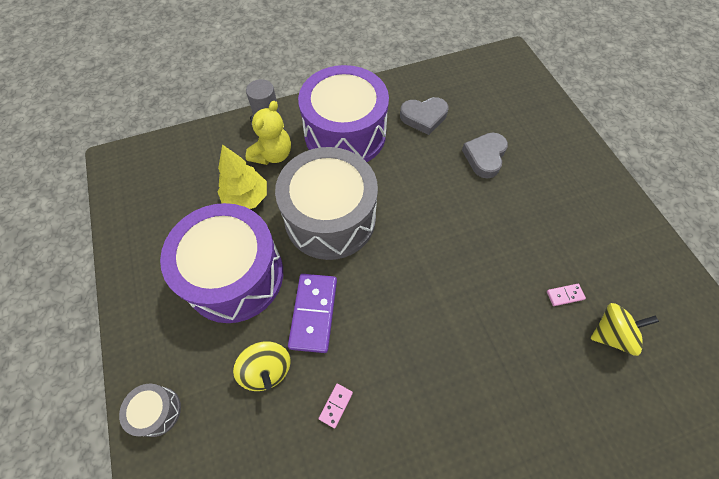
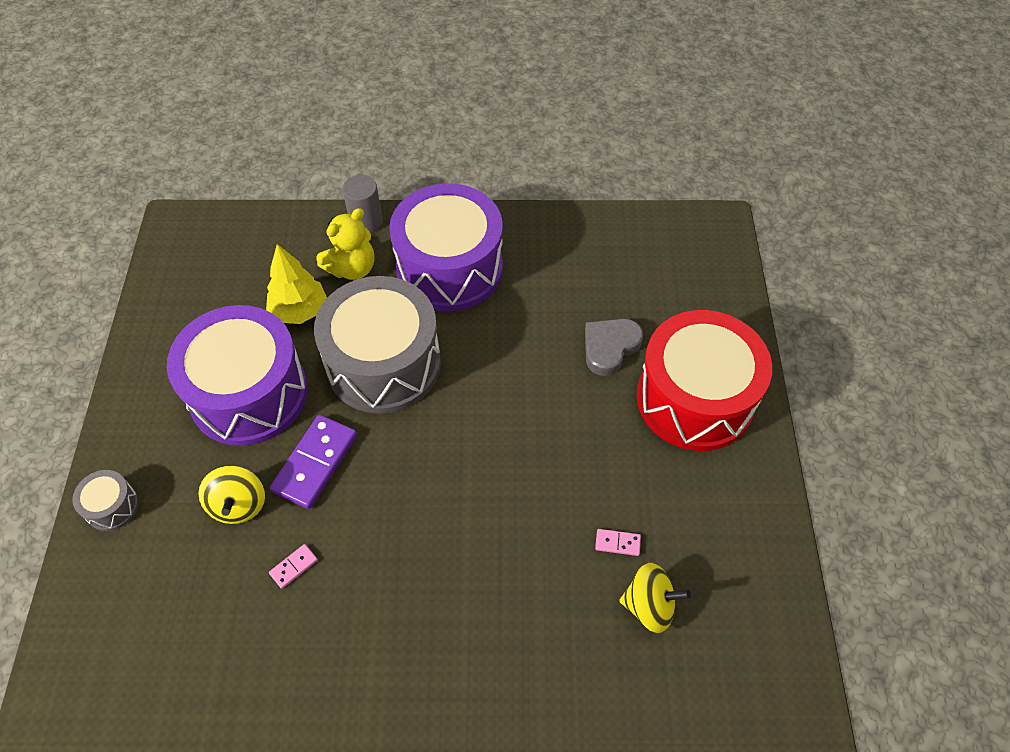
camera: 20 degrees right, 5 degrees down
(423, 117) = (558, 275): grey heart -> none
(559, 174) = (694, 398): none -> red drum

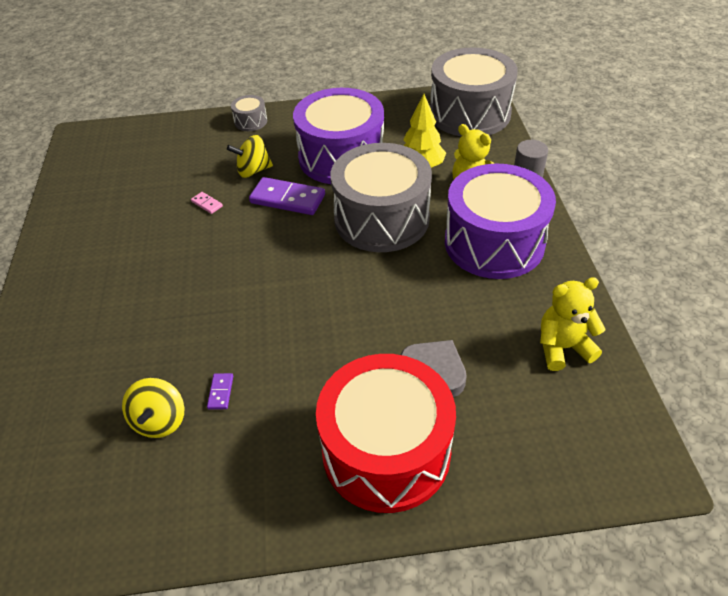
camera: 85 degrees right, 10 degrees down
(211, 244) = (470, 113): none -> grey drum
(594, 247) = (563, 347): none -> yellow teddy bear
(617, 543) = (220, 392): pink domino -> purple domino

